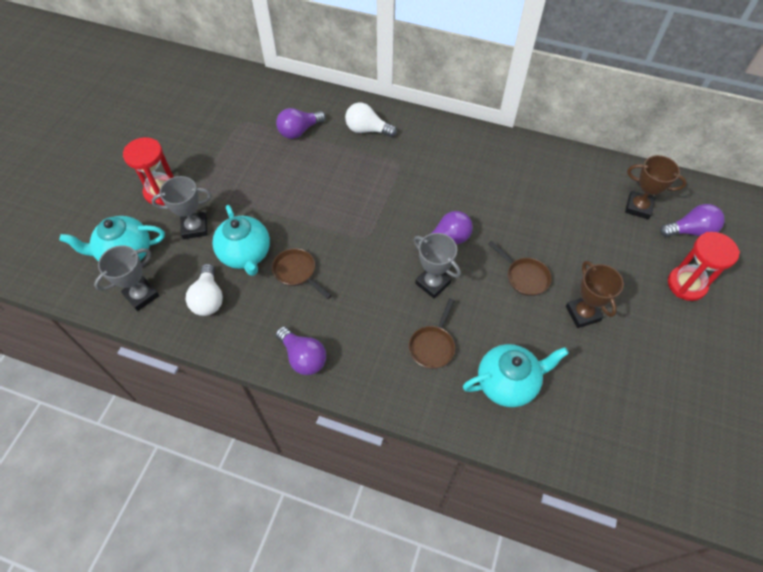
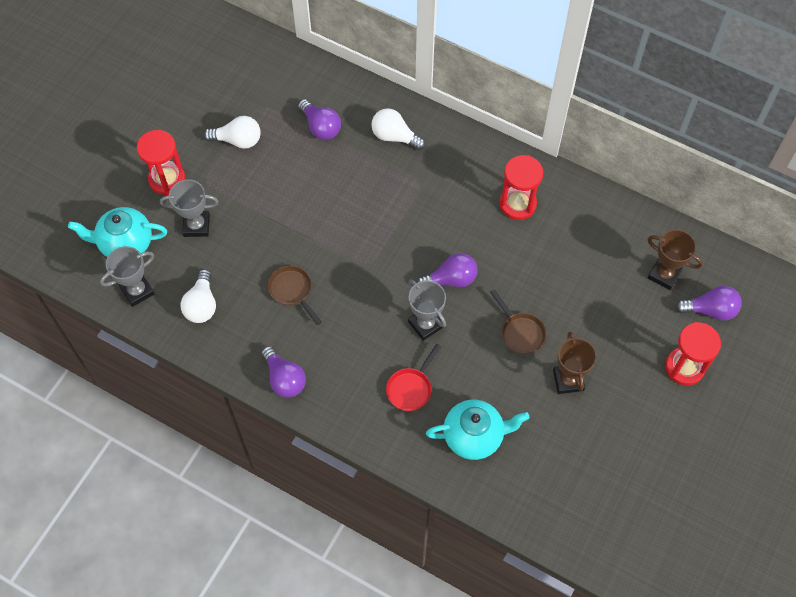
camera: 10 degrees right, 5 degrees up
(225, 151) = (238, 140): none -> white light bulb
(246, 254) = (244, 263): turquoise teapot -> none
(299, 131) = (320, 127): purple light bulb -> purple light bulb turned 105 degrees counterclockwise
(433, 346) = (411, 388): brown pan -> red pan
(490, 168) = (517, 204): none -> red hourglass

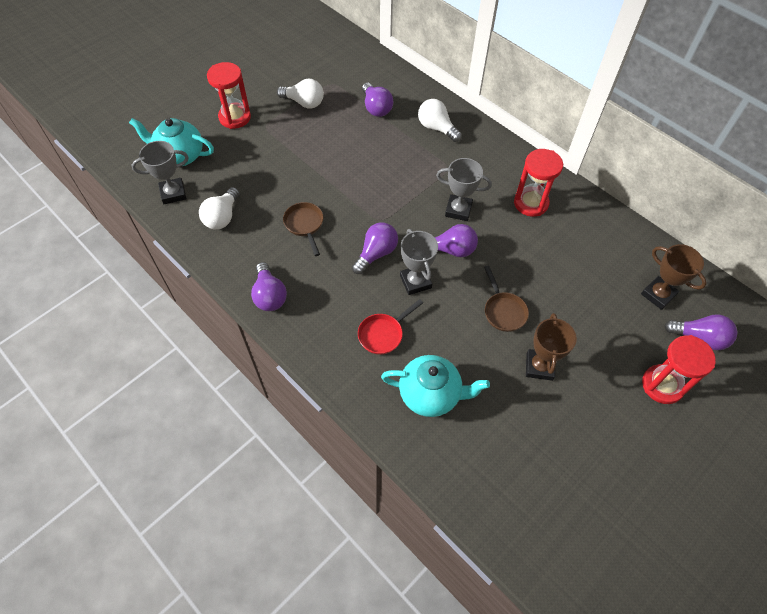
camera: 15 degrees right, 5 degrees down
(196, 226) = (244, 156): grey trophy -> grey trophy (458, 210)
(377, 304) = (376, 254): none -> purple light bulb

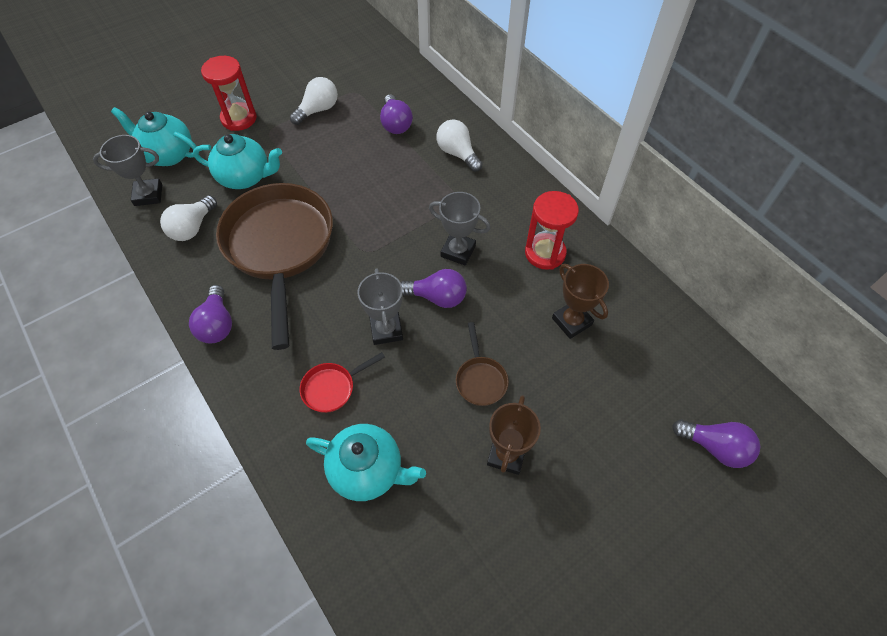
camera: 10 degrees right, 0 degrees up
(256, 168) = (245, 177): none -> turquoise teapot
(304, 103) = (318, 110): white light bulb -> white light bulb turned 75 degrees counterclockwise
(305, 225) = (279, 247): brown pan -> brown pan, size x2.48
(376, 254) = (350, 291): purple light bulb -> none
(658, 295) = (674, 384): brown trophy -> brown trophy (571, 321)
(662, 385) = (654, 501): red hourglass -> none

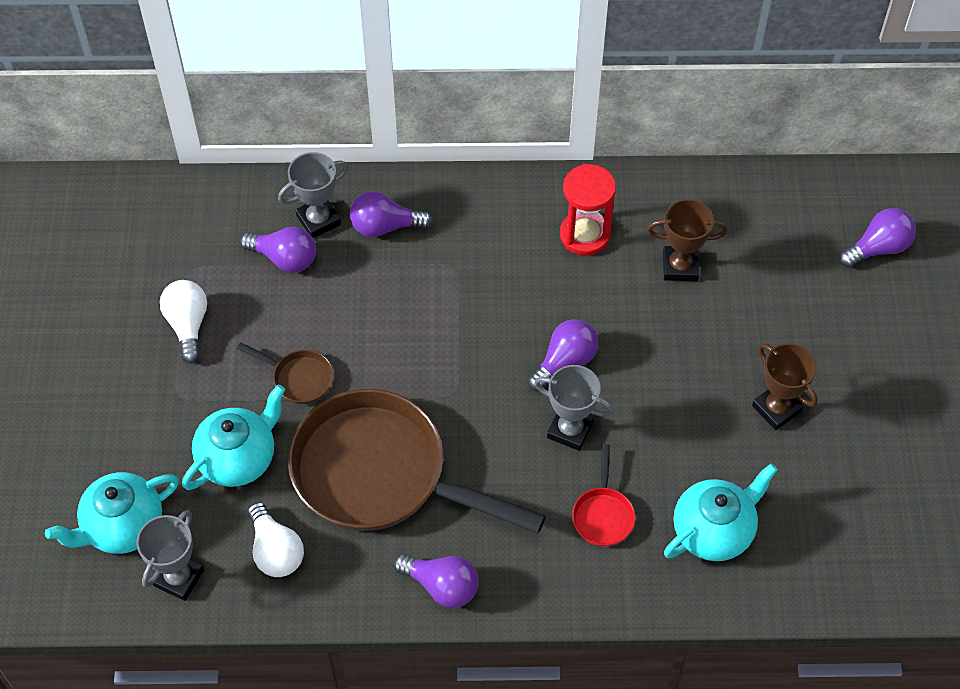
camera: 55 degrees left, 0 degrees up
(239, 119) = (126, 418): red hourglass -> none
(457, 153) = (385, 226): white light bulb -> purple light bulb
(458, 251) = (521, 309): grey trophy -> grey trophy (318, 220)
(480, 379) = (686, 382): brown pan -> brown pan (299, 378)

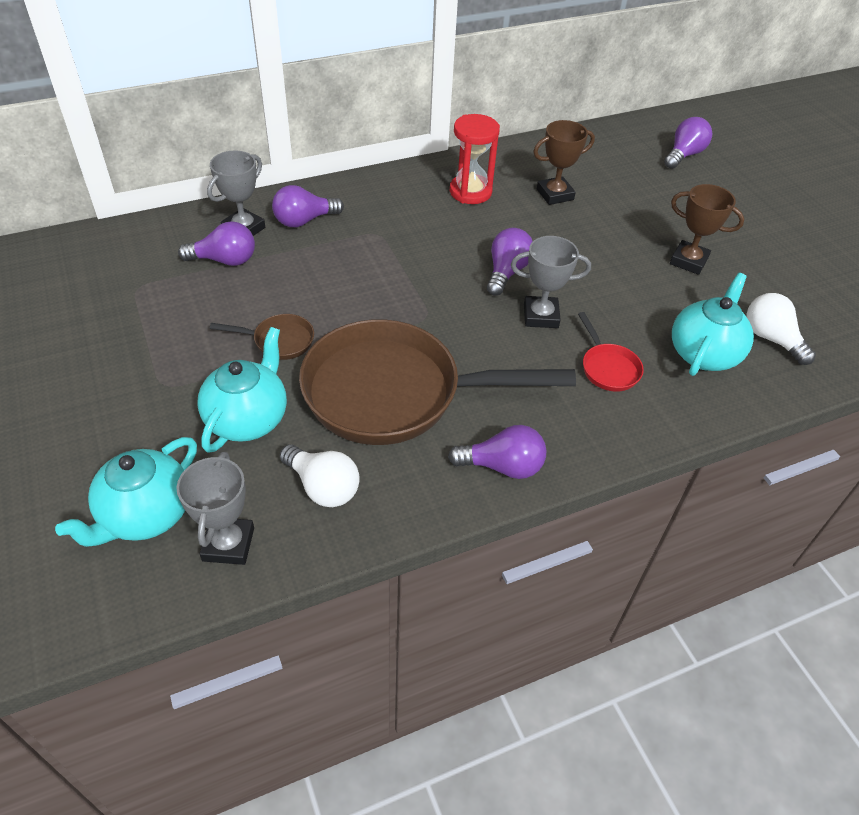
camera: 25 degrees left, 10 degrees down
(188, 325) = (151, 328): white light bulb -> white light bulb (771, 339)

